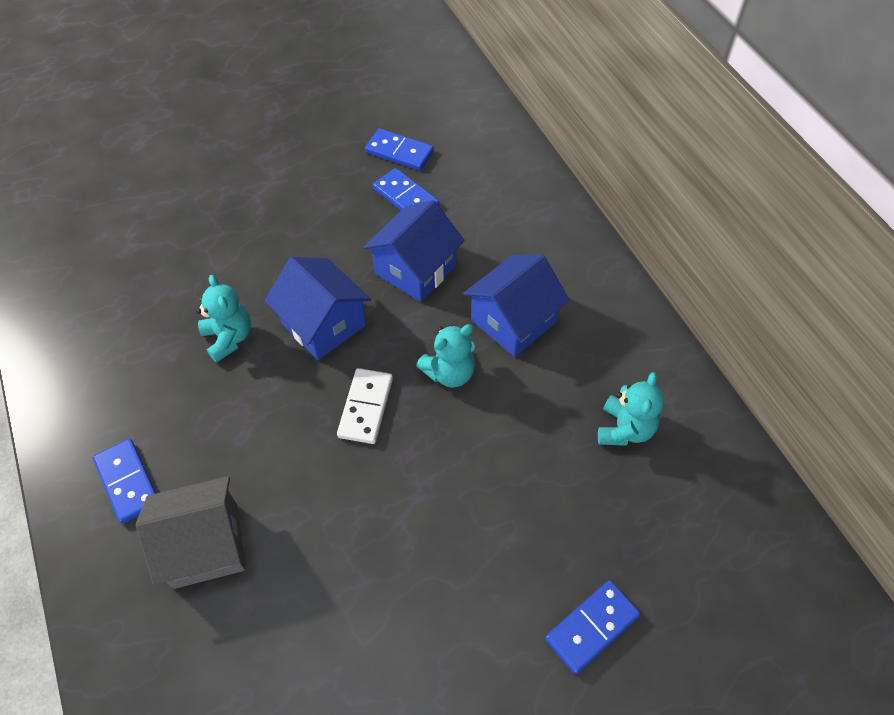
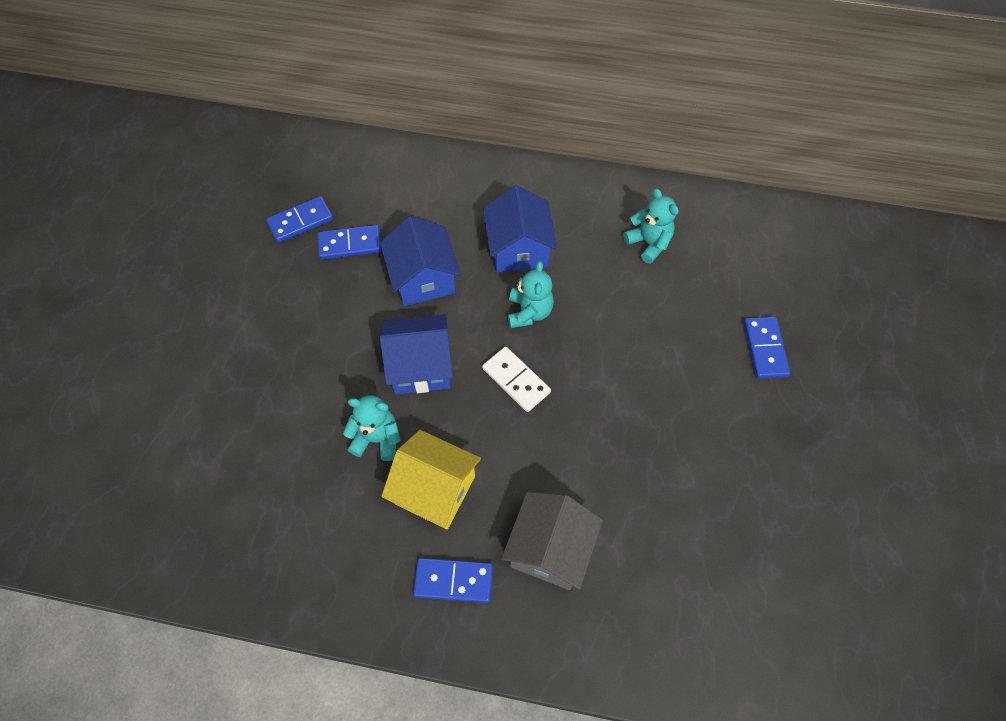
camera: 55 degrees left, 5 degrees up
(208, 412) = (435, 490): none -> yellow house

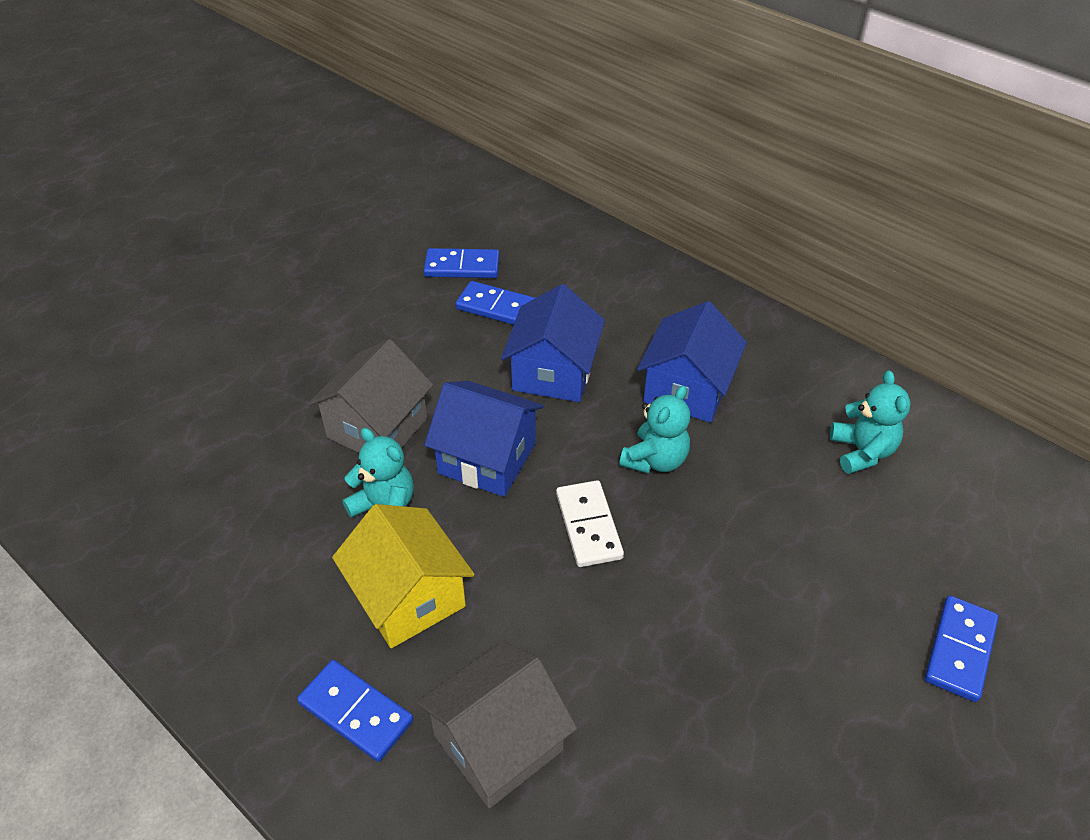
camera: 30 degrees right, 15 degrees down
(329, 382) = (377, 428): none -> grey house

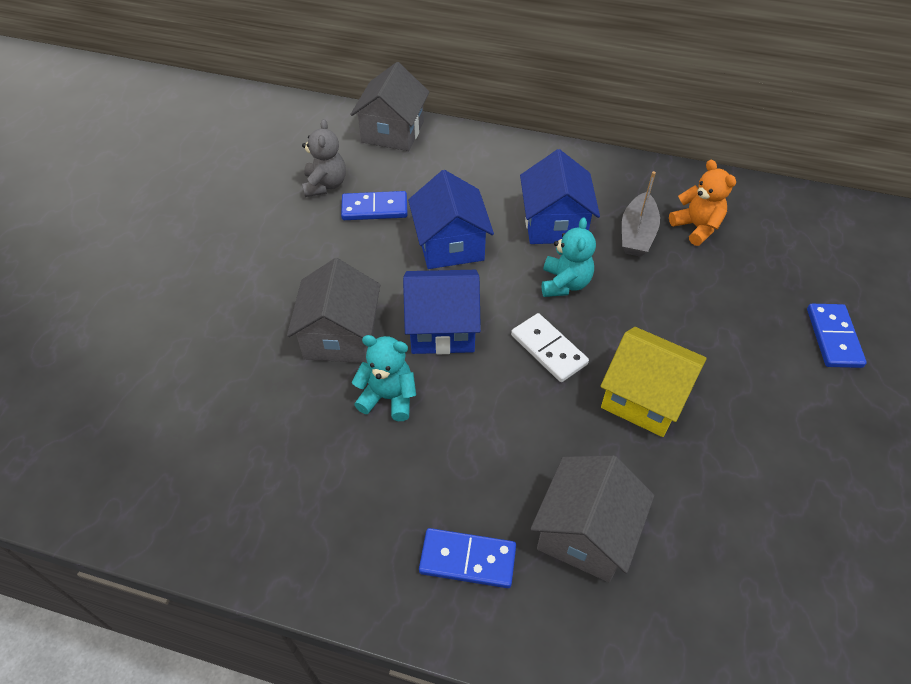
camera: 25 degrees left, 5 degrees up
(408, 597) = (451, 456): yellow house -> yellow house (644, 397)
(462, 266) = (325, 185): blue domino -> grey teddy bear
(569, 232) = (393, 132): none -> grey house
(780, 434) = (637, 234): none -> grey boat
(861, 452) = (696, 227): turquoise teddy bear -> orange teddy bear

